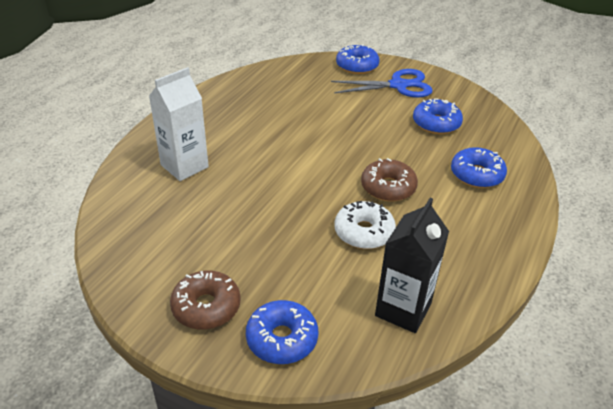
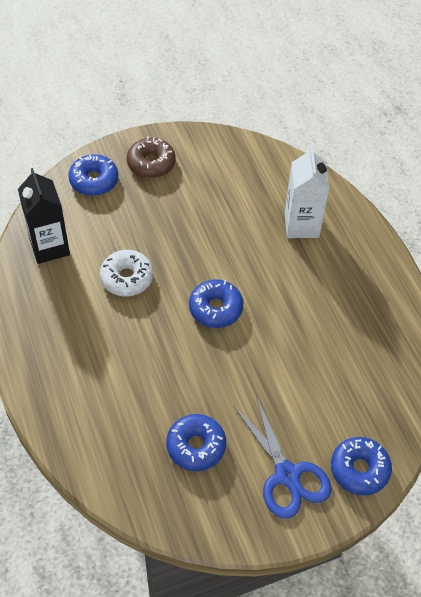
camera: 130 degrees right, 15 degrees up
(388, 187) = (153, 331): brown donut -> none
(398, 85) = (287, 475): blue scissors -> blue scissors turned 60 degrees counterclockwise
(476, 175) = (104, 407): blue donut -> blue donut (215, 308)

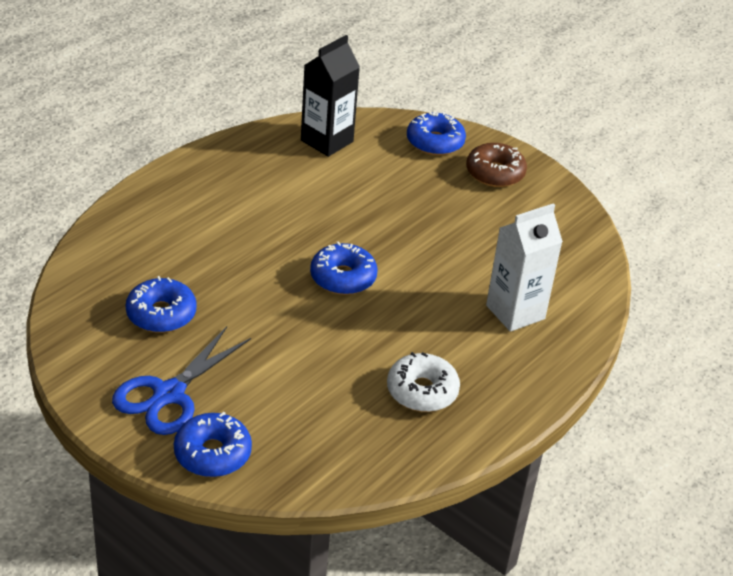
camera: 60 degrees right, 15 degrees down
(127, 278) = (331, 203): white donut -> white donut (422, 391)

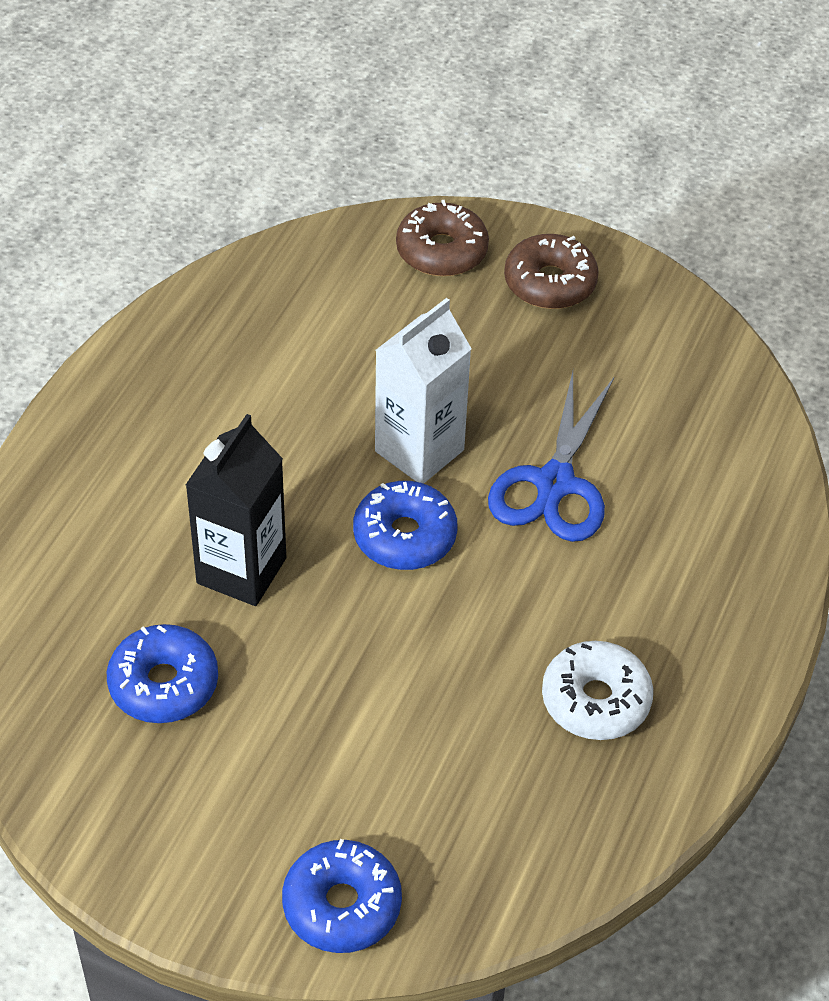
camera: 15 degrees left, 10 degrees up
(168, 394) = (234, 823): blue scissors -> blue scissors (554, 484)
(327, 141) = (281, 294): black carton -> black carton (241, 570)
(435, 142) = (441, 251): blue donut -> brown donut
(515, 312) = (672, 522): white carton -> white carton (419, 451)

